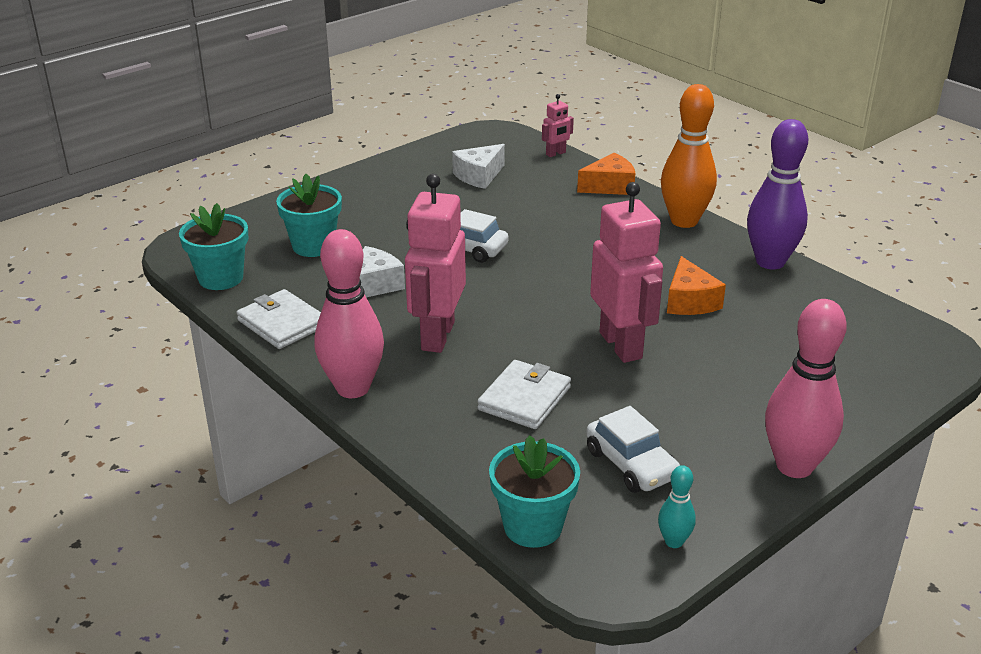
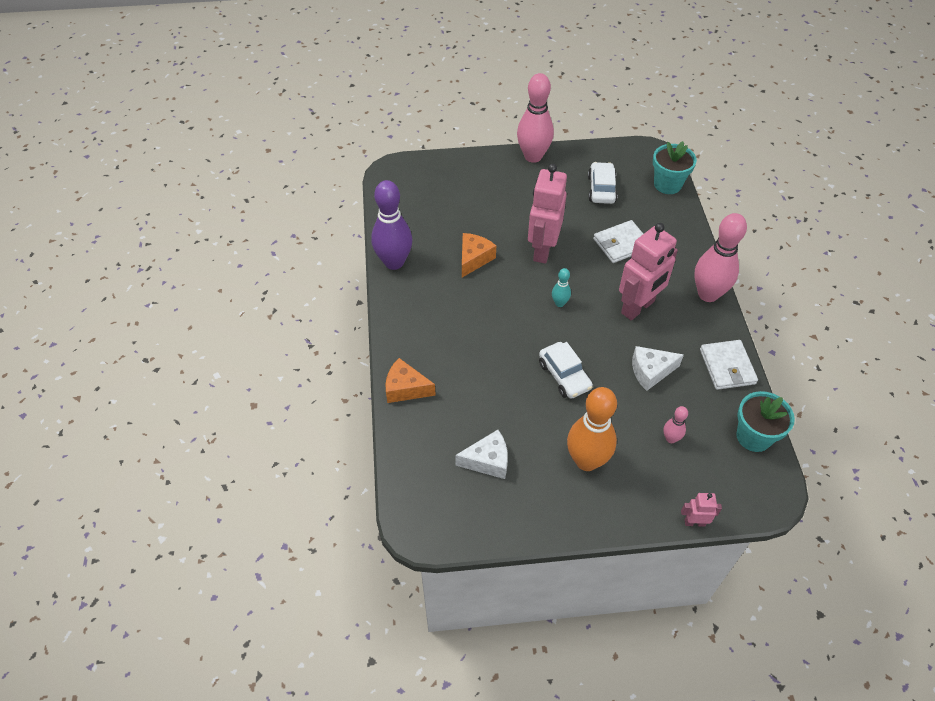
camera: 145 degrees left, 20 degrees up
(313, 246) = (671, 438): turquoise flower pot -> pink bowling pin
(556, 154) = (401, 457): pink robot -> pink robot (694, 522)
(674, 541) = (615, 154): turquoise bowling pin -> turquoise bowling pin (559, 303)
(684, 221) = (399, 323): orange bowling pin -> orange bowling pin (586, 461)

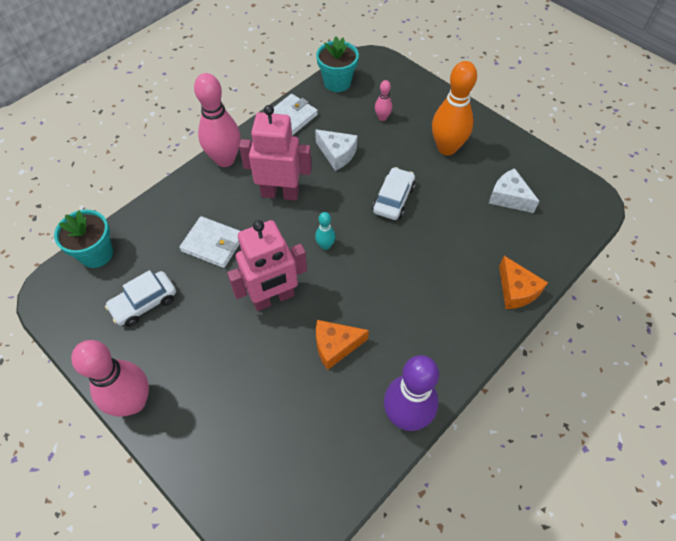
camera: 130 degrees left, 5 degrees up
(694, 522) = (428, 81): pink robot -> none

